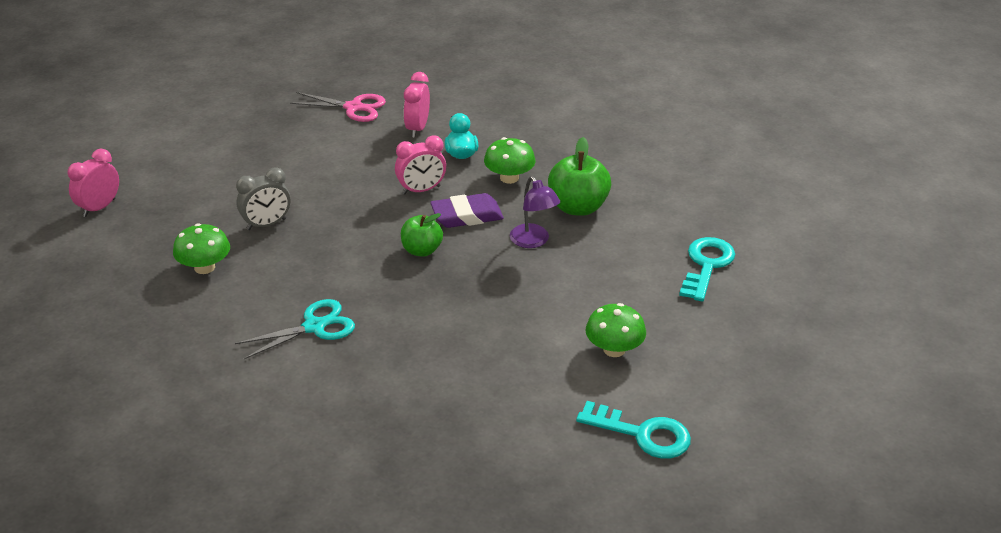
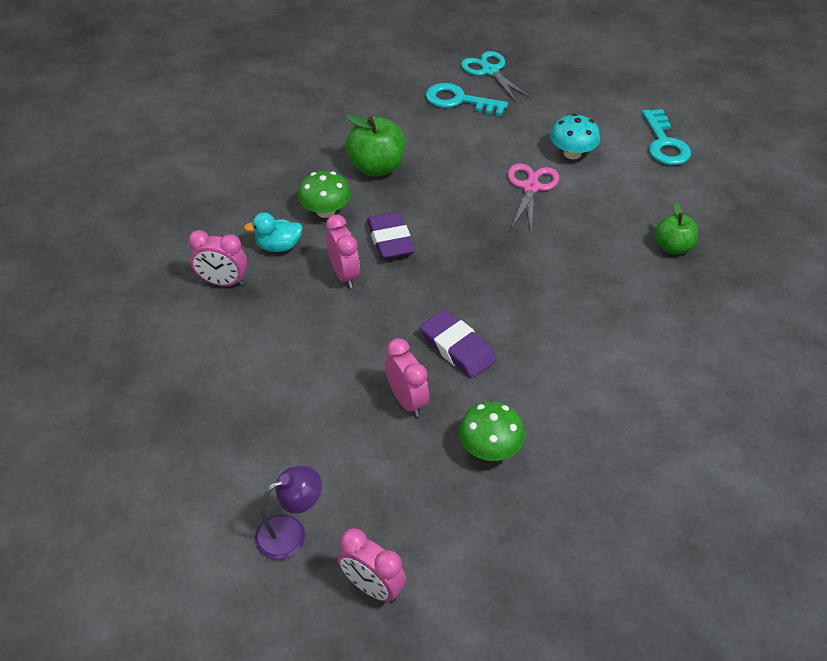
camera: 90 degrees left, 10 degrees up
(266, 224) = (407, 400): grey clock -> pink clock
(314, 327) = (576, 342): turquoise scissors -> turquoise scissors (490, 71)
(320, 253) = (457, 348): none -> purple eraser
(354, 108) = (167, 341): pink scissors -> pink scissors (531, 187)
(421, 250) = (448, 270): green apple -> green apple (673, 247)
(533, 241) = (430, 196): purple lamp -> purple lamp (291, 532)
(614, 349) = (572, 153): green mushroom -> turquoise mushroom
(642, 434) = (664, 143): turquoise key -> turquoise key turned 150 degrees clockwise

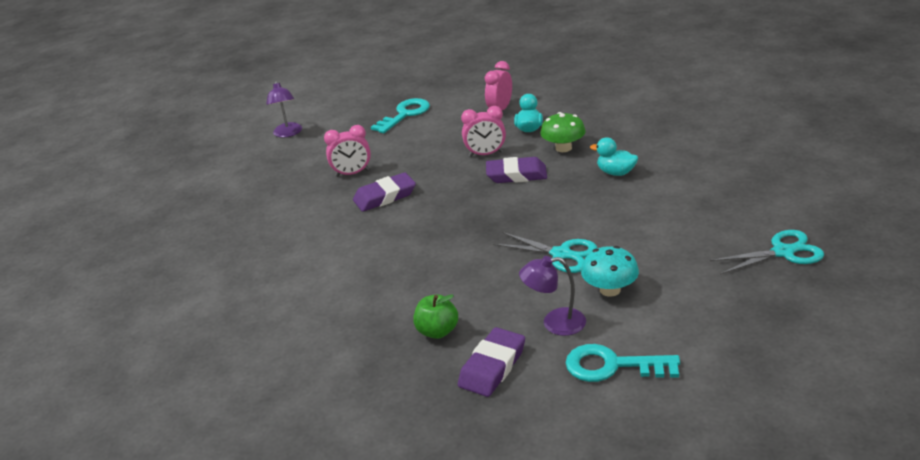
camera: 110 degrees right, 15 degrees down
(372, 587) = (235, 156): pink clock -> none
(376, 167) = (616, 173): green apple -> turquoise duck
(459, 100) = (721, 225): turquoise key -> turquoise key (405, 114)
(490, 448) = (291, 202): green mushroom -> none
(531, 187) = (561, 254): pink scissors -> turquoise scissors
(629, 178) = (555, 323): none -> purple lamp
(698, 205) = (492, 367): none -> purple eraser

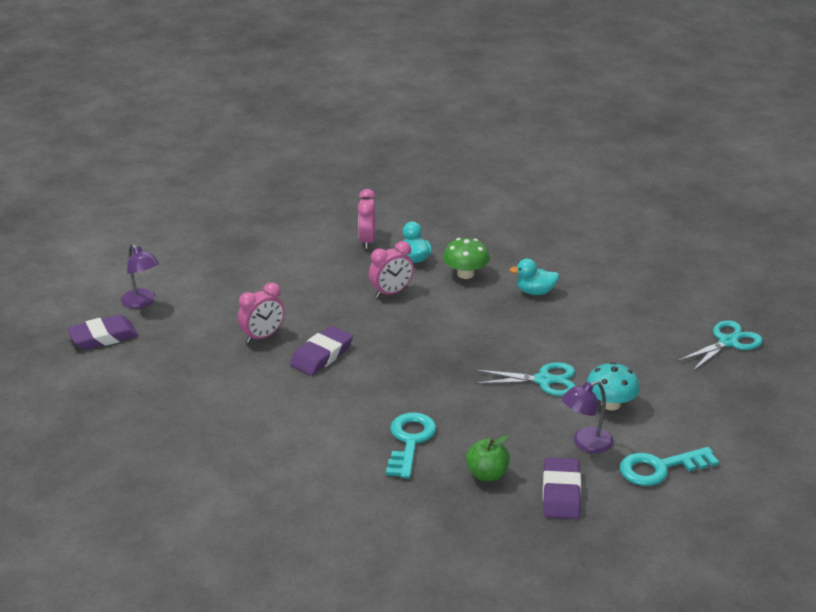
camera: 30 degrees left, 0 degrees up
(405, 114) = (264, 261): turquoise key -> turquoise key (410, 441)
(516, 175) = (440, 309): purple eraser -> purple eraser (103, 337)

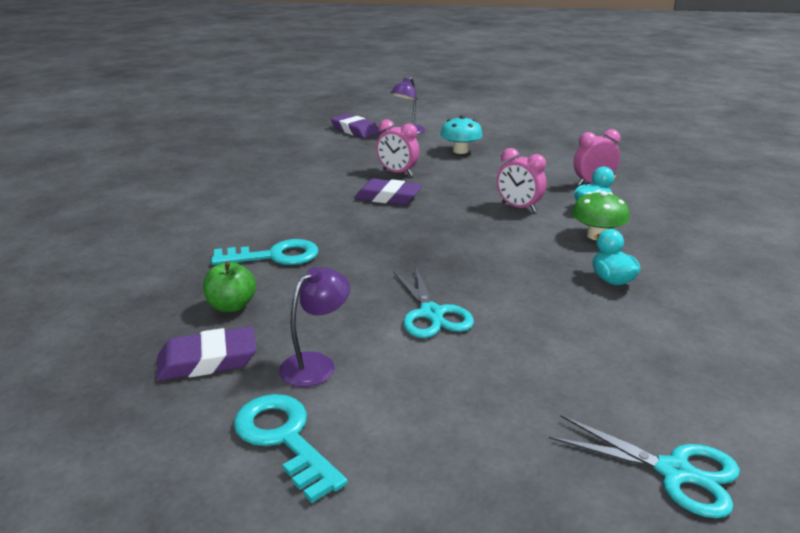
camera: 70 degrees right, 5 degrees down
(585, 443) = (316, 364): purple lamp -> purple lamp turned 90 degrees clockwise
(610, 404) = (414, 371): turquoise mushroom -> turquoise mushroom (460, 151)

